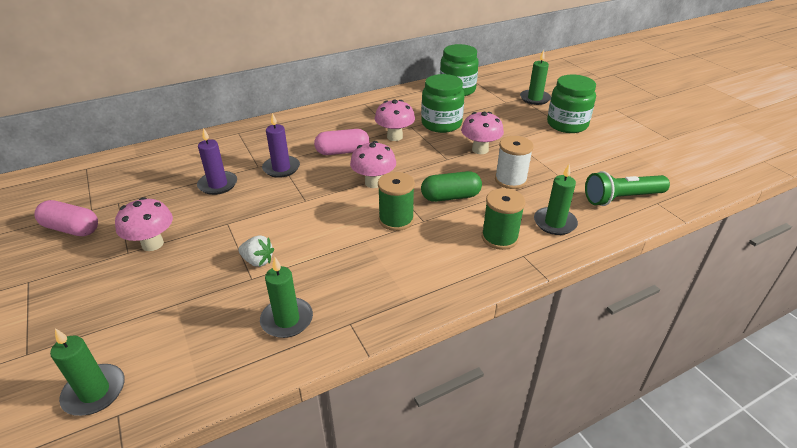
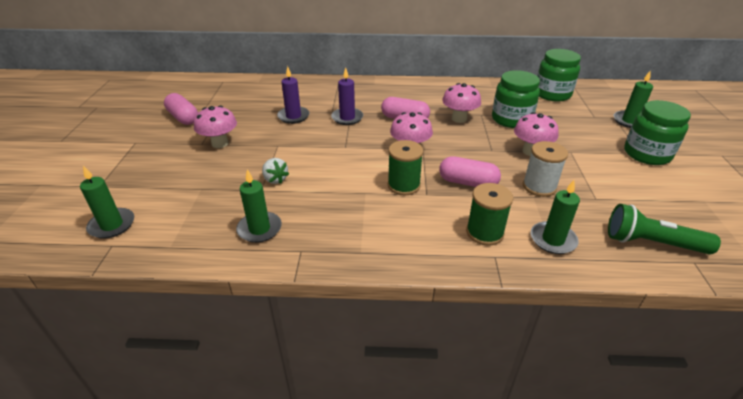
camera: 30 degrees right, 0 degrees up
(450, 197) = (468, 182): green capsule -> pink capsule

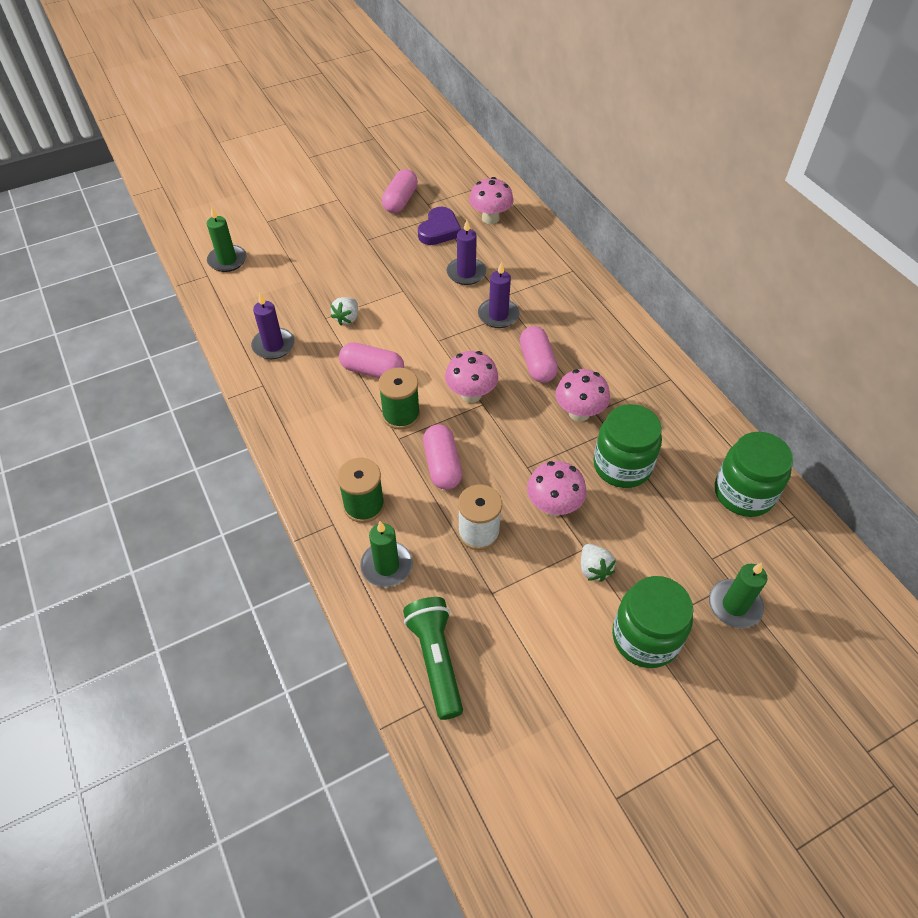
camera: 60 degrees right, 15 degrees up
(220, 143) = (376, 251): pink mushroom -> pink mushroom (490, 218)
(237, 113) = (439, 230): none -> purple heart
(259, 229) = (273, 345): green candle -> purple candle
(345, 184) = (372, 371): none -> pink capsule
(589, 154) = (593, 569): none -> white strawberry

